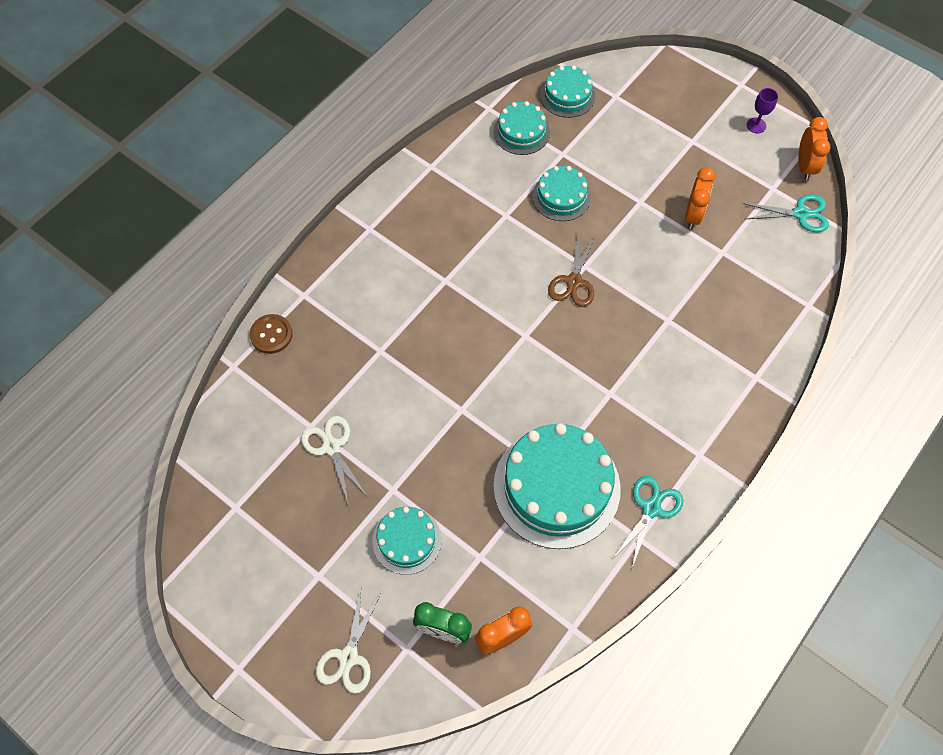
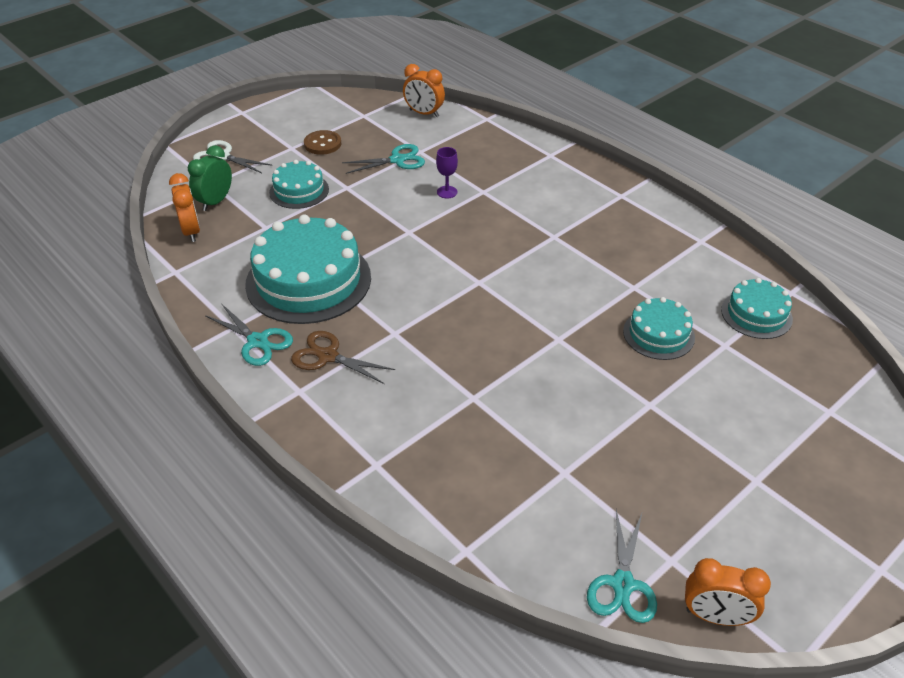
camera: 100 degrees right, 20 degrees down
(271, 335) = (512, 137): brown button -> brown button (322, 144)
(331, 447) = (397, 160): white scissors -> turquoise scissors
(567, 95) = (822, 363): turquoise cake -> none
(573, 282) = (538, 327): brown scissors -> brown scissors (328, 356)
(693, 215) = (626, 454): orange clock -> orange clock (424, 113)
(756, 125) = (795, 569): purple goblet -> purple goblet (447, 192)

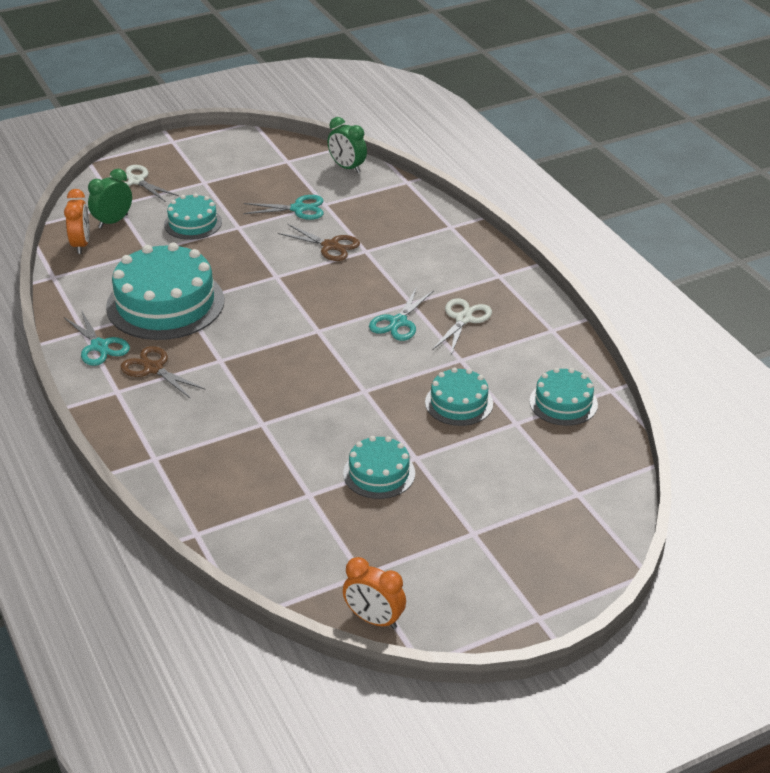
camera: 15 degrees right, 5 degrees down
(322, 144) = (235, 183): brown button -> none
(424, 113) = (347, 167): orange clock -> green clock
(447, 192) = (330, 246): purple goblet -> brown scissors
(613, 244) = (463, 319): none -> white scissors
(622, 584) = (311, 582): turquoise scissors -> turquoise scissors (398, 322)
(623, 430) = (379, 473): none -> turquoise cake

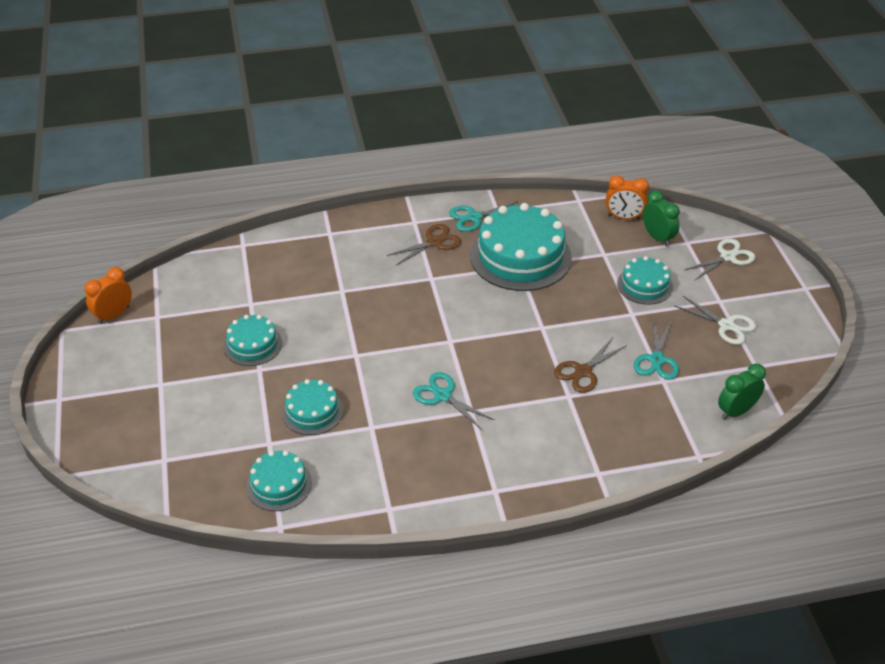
camera: 105 degrees right, 5 degrees up
(463, 319) = (431, 444): white scissors -> white scissors (726, 325)

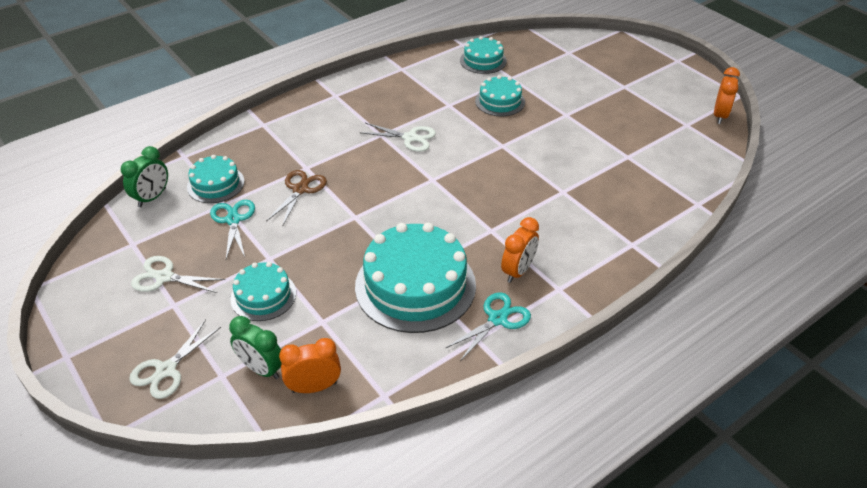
camera: 155 degrees right, 0 degrees up
(253, 345) = (590, 128): turquoise cake -> turquoise cake (216, 184)
(434, 242) = (518, 271): brown scissors -> orange clock
(443, 396) = (410, 138): turquoise scissors -> white scissors

